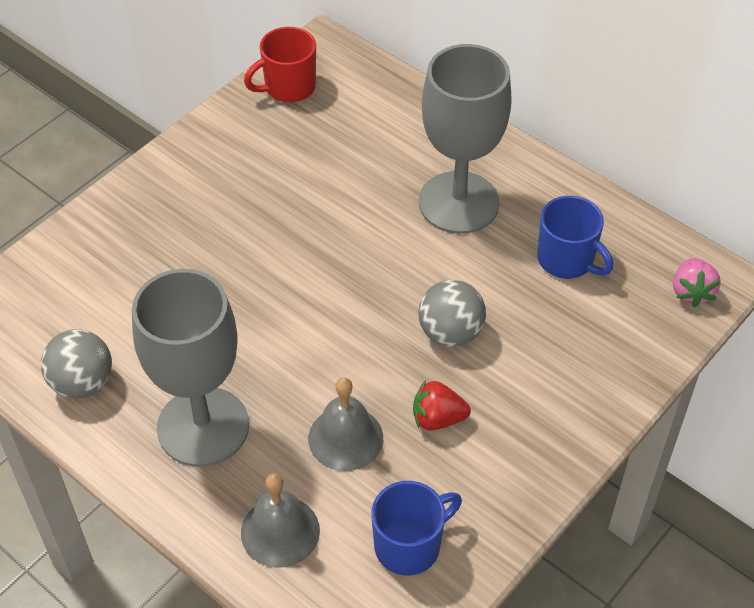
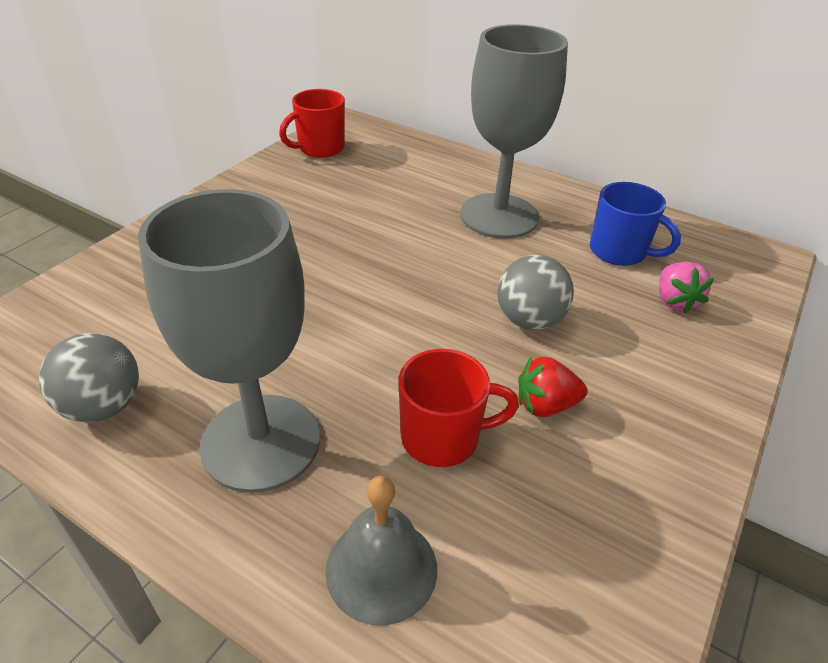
camera: 10 degrees left, 10 degrees down
(345, 438) = (442, 437): grey bell -> red mug
(409, 545) = (563, 567): blue mug -> none
(691, 292) = (749, 268): pink strawberry -> pink strawberry (675, 301)

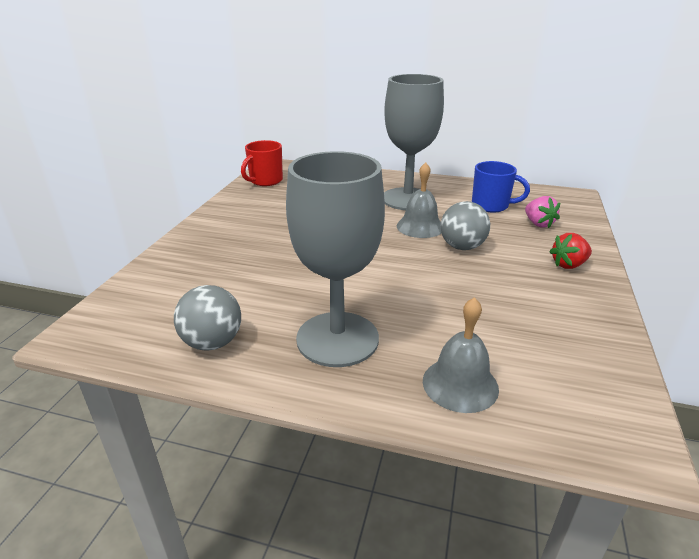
camera: 15 degrees left, 10 degrees down
(442, 437) = (451, 313): red mug -> none
(488, 270) = (420, 226): none -> grey bell
(545, 405) = (500, 286): red strawberry -> red strawberry (568, 265)

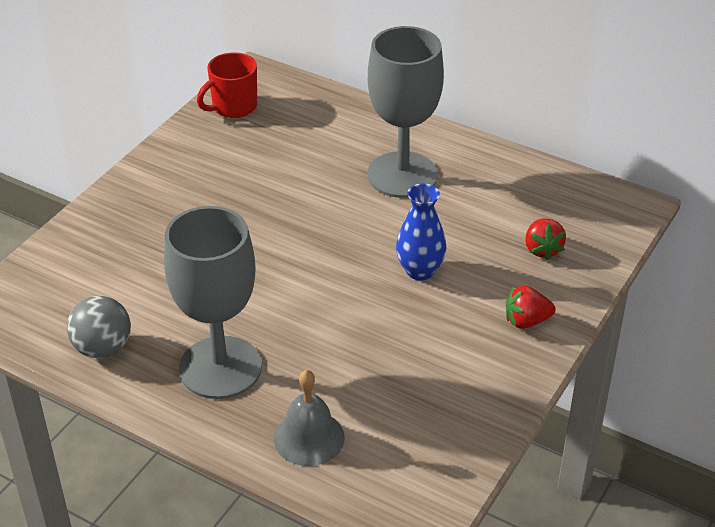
camera: 15 degrees right, 10 degrees up
(420, 226) = (389, 228): grey bell -> none
(462, 247) = (420, 271): grey ball -> blue vase
(491, 206) = (505, 206): blue mug -> none
(538, 224) = (542, 249): pink strawberry -> red strawberry

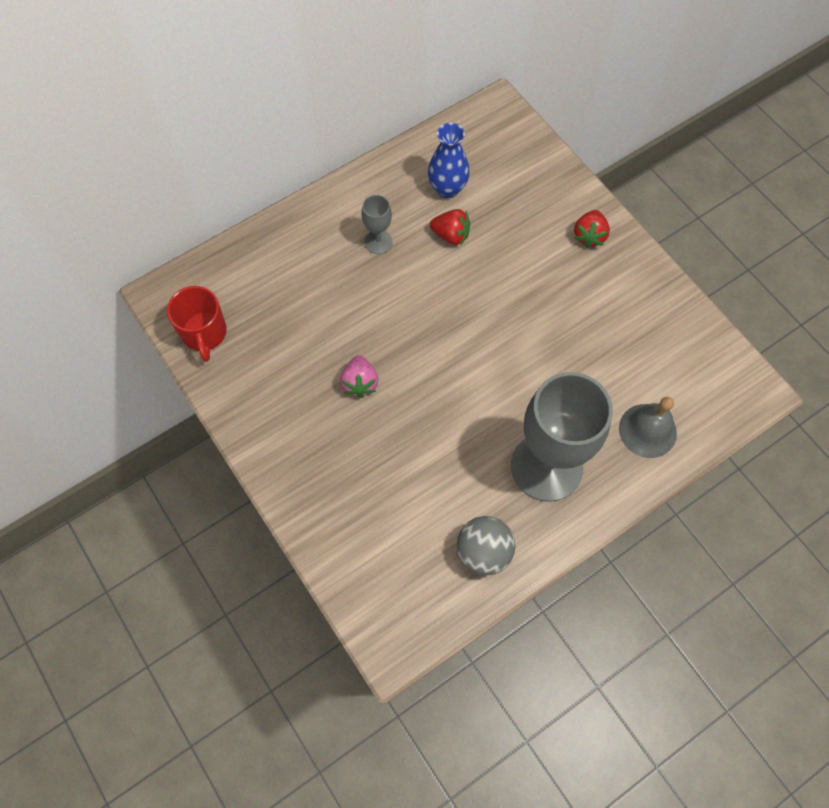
camera: 65 degrees left, 25 degrees up
(240, 211) = (360, 383): none -> pink strawberry
(402, 175) = (378, 242): grey goblet -> grey goblet, size x0.44
(420, 271) = (501, 280): blue vase -> blue vase (447, 188)
(542, 249) = (517, 189): red strawberry -> red strawberry (451, 235)

